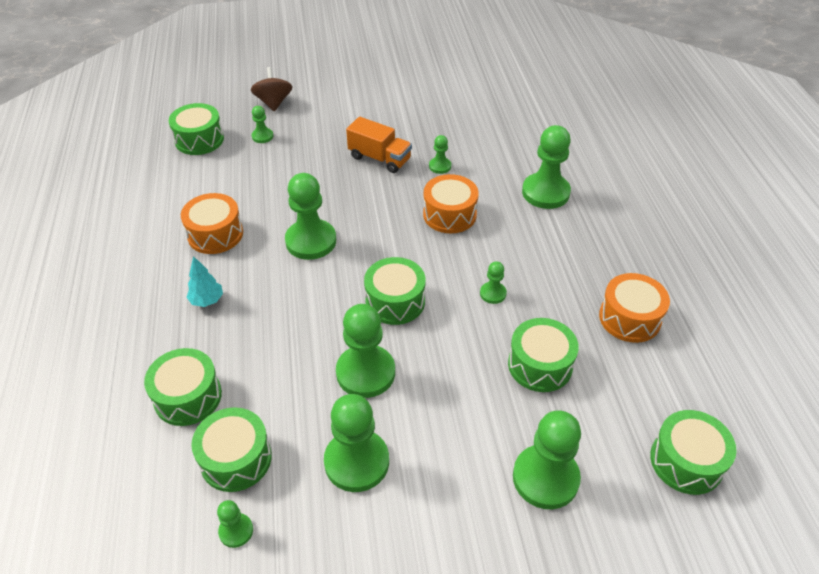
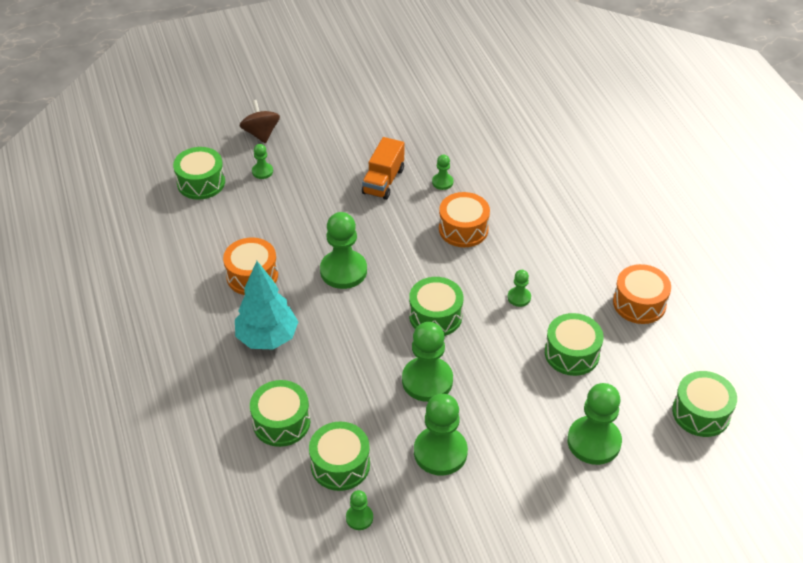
camera: 10 degrees left, 0 degrees up
(207, 301) = (267, 338): turquoise tree -> turquoise tree, size x1.96
(379, 158) = (383, 181): orange truck -> orange truck turned 90 degrees clockwise
(545, 192) = (546, 196): green pawn -> none

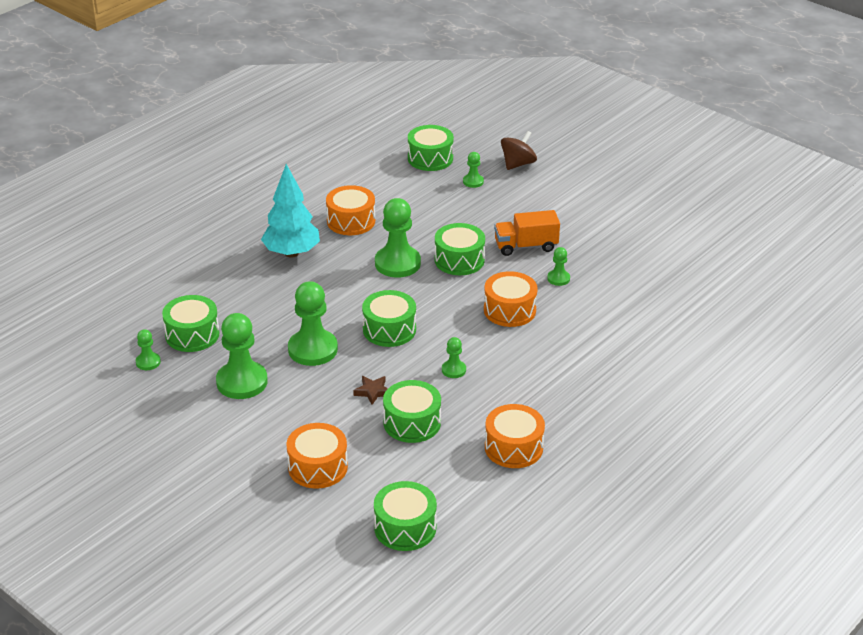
camera: 60 degrees right, 10 degrees down
(281, 422) = (213, 291): green drum -> green drum (459, 260)
(514, 362) = (372, 392): none -> brown star
(594, 442) = (318, 467): green pawn -> orange drum

